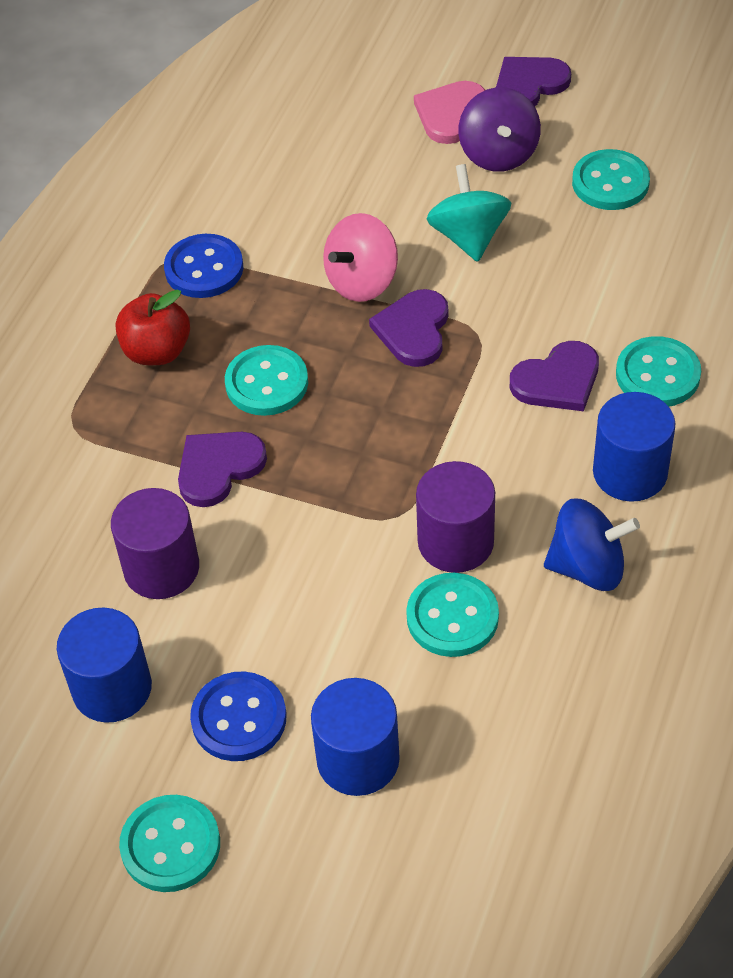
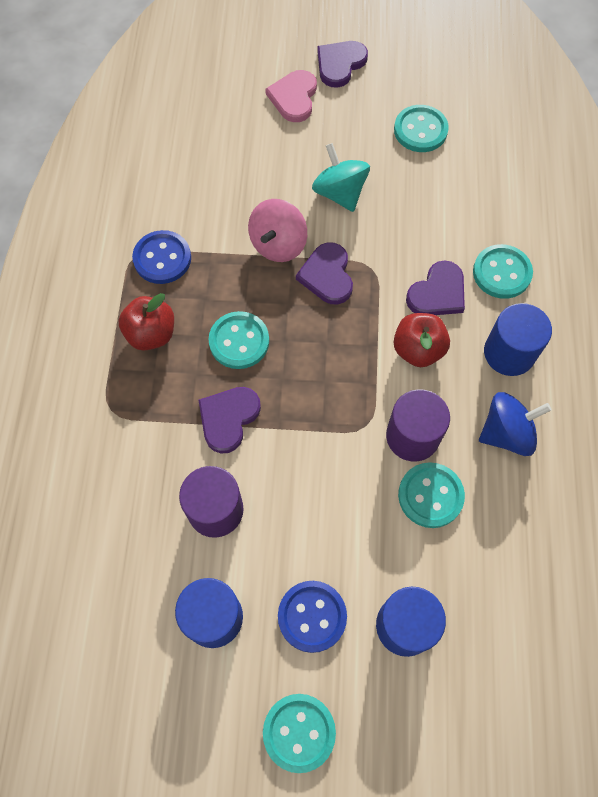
camera: 20 degrees left, 15 degrees up
(498, 154) = (338, 123): purple spinning top -> none
(503, 442) = (418, 349): none -> red apple

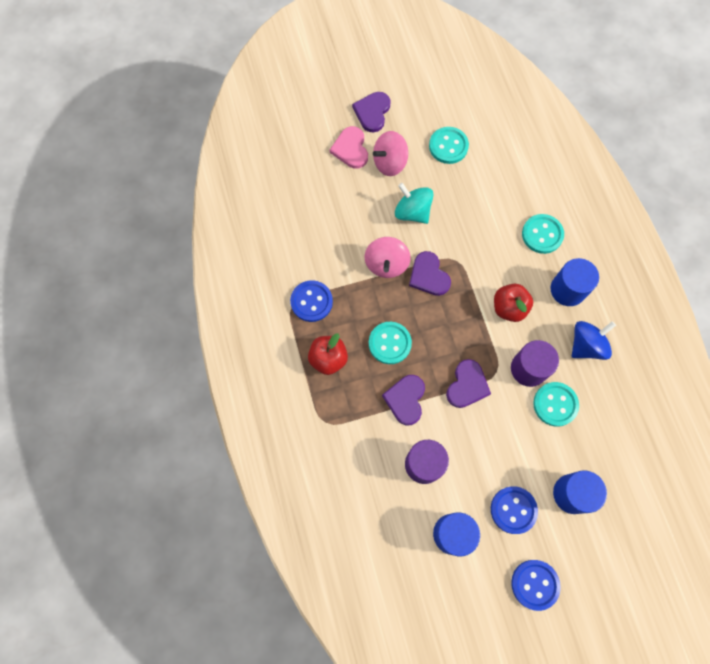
camera: 20 degrees left, 5 degrees up
(299, 732) = (535, 584): turquoise button -> blue button
(336, 127) = (389, 163): none -> pink spinning top
(437, 293) = (506, 263): purple heart -> purple heart (467, 385)

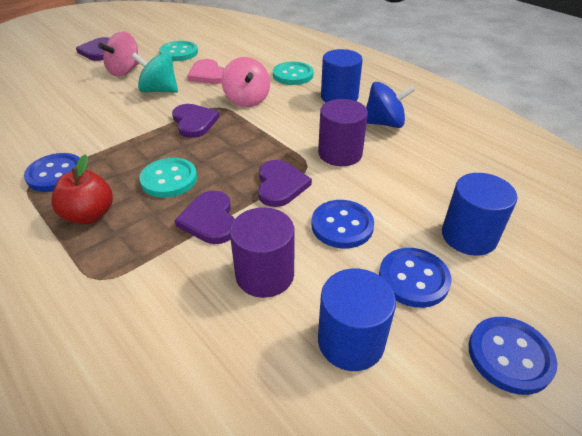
camera: 25 degrees left, 30 degrees down
(351, 149) = (81, 72): pink heart -> pink heart (208, 74)
(386, 264) = (143, 126): pink spinning top -> pink spinning top (247, 100)
(428, 275) = (194, 122): purple heart -> purple heart turned 150 degrees counterclockwise
(491, 445) = (342, 225): none -> blue button
(509, 308) = (291, 121): red apple -> none
(555, 404) = (387, 170): turquoise button -> none
(586, 345) = (384, 123): blue spinning top -> blue spinning top turned 60 degrees clockwise

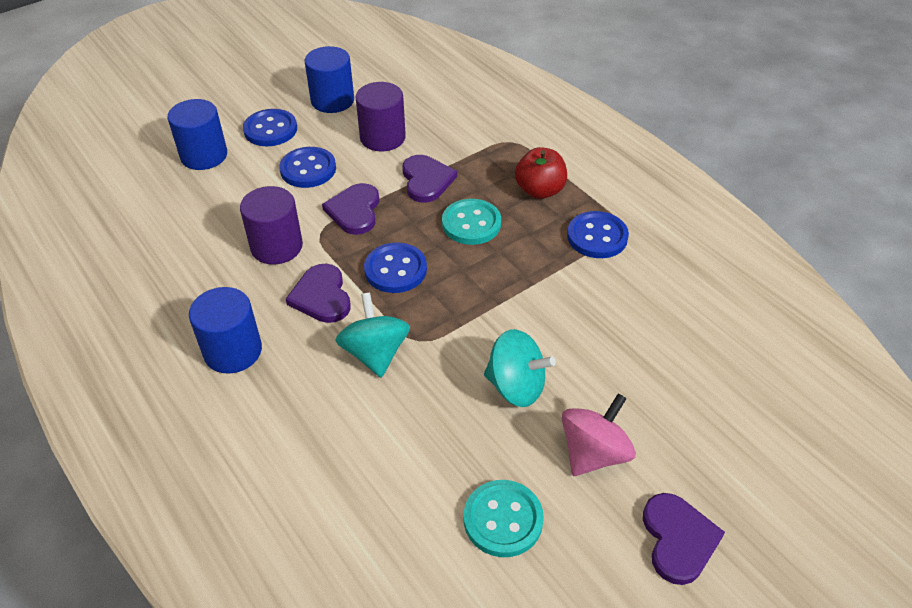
camera: 175 degrees left, 5 degrees up
(194, 122) = (452, 309): purple heart -> purple heart (321, 296)
(208, 74) = (438, 429): pink heart -> none
(247, 100) = (375, 353): pink spinning top -> turquoise spinning top
(293, 75) = (288, 417): turquoise button -> none
(384, 123) = (197, 292): blue spinning top -> none
(509, 356) = (237, 90): blue button -> blue button (395, 270)

